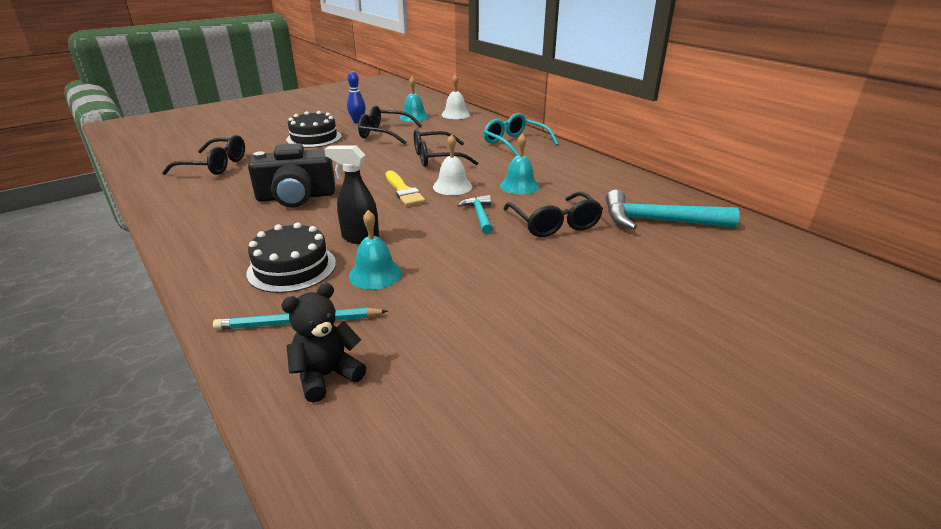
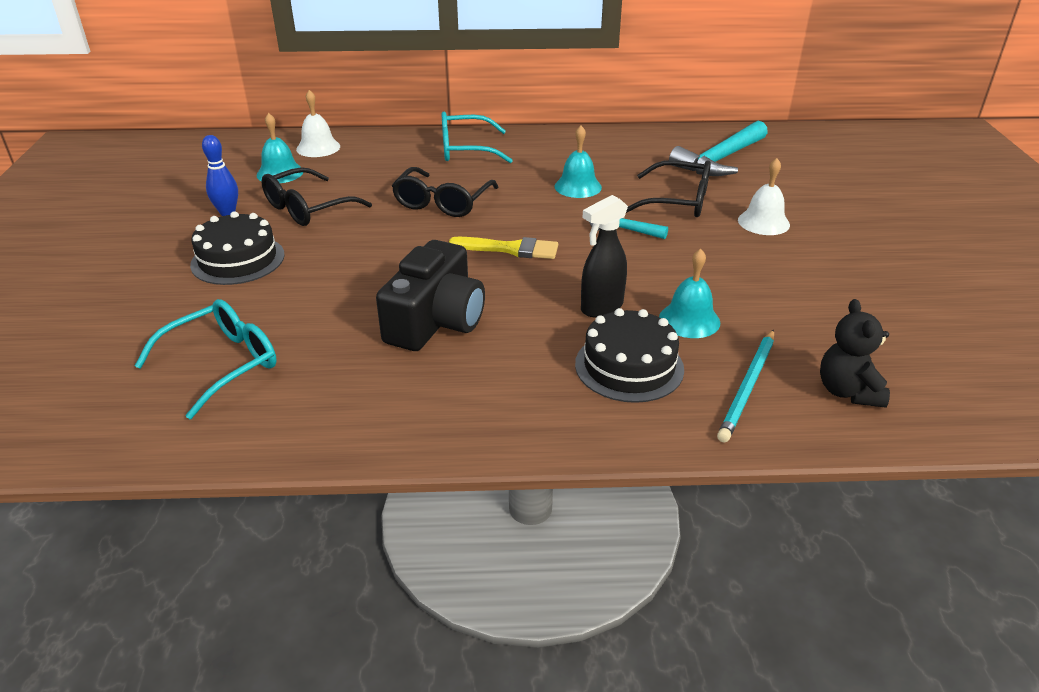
camera: 55 degrees left, 5 degrees up
(215, 166) = (222, 364): black glasses -> turquoise glasses
(452, 186) = (534, 219): white bell -> white bell (763, 222)

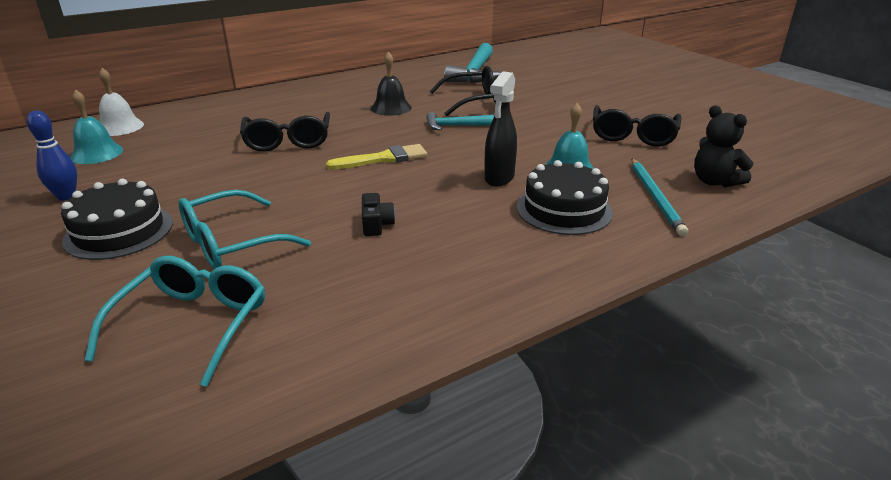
camera: 30 degrees left, 5 degrees down
(307, 208) = (157, 173): black glasses -> black glasses (633, 135)
(436, 321) = (376, 224): black camera -> black camera, size x0.42
(465, 150) = (269, 102): turquoise glasses -> turquoise glasses (231, 243)
(578, 186) = (391, 108): turquoise bell -> black bell
(763, 222) = (546, 101): white bell -> none

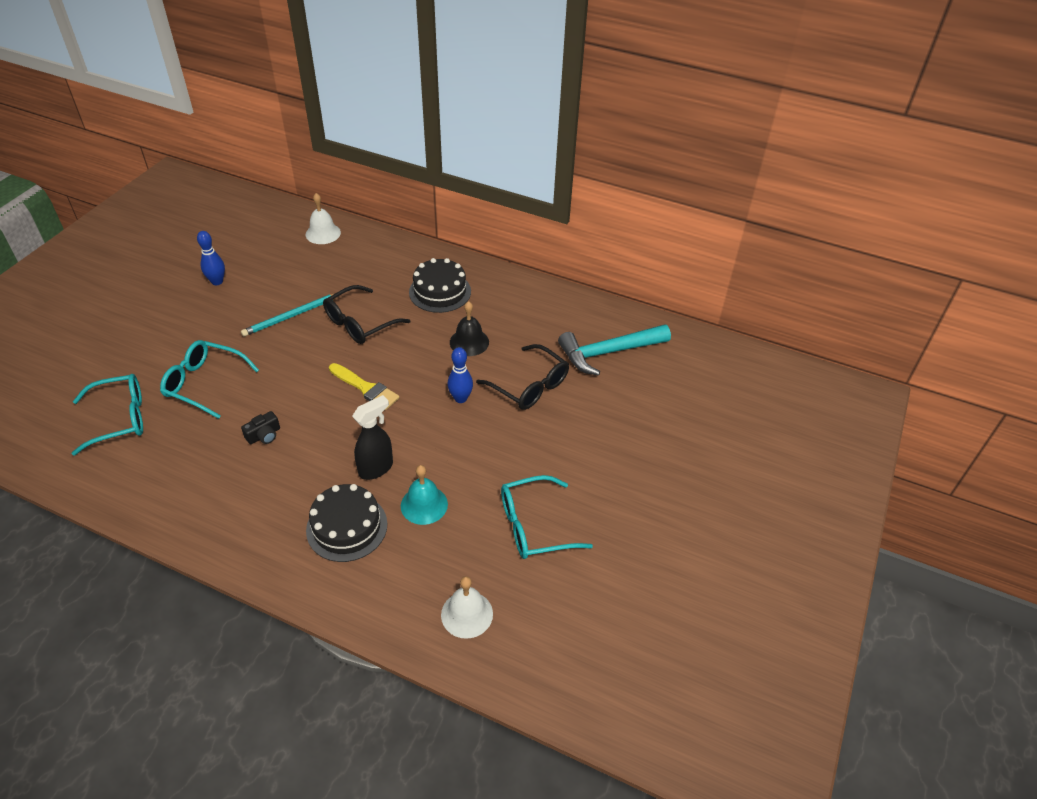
camera: 55 degrees right, 15 degrees up
(96, 153) = (278, 252): turquoise bell -> none
(119, 231) = (191, 330): black cake -> black cake (440, 291)
(455, 126) = (460, 398): turquoise hammer -> blue bowling pin
(499, 178) = (376, 468): black spray bottle -> black spray bottle turned 150 degrees clockwise
(633, 135) = (534, 526): black glasses -> turquoise glasses
(655, 198) = (405, 579): turquoise pencil -> turquoise pencil (291, 316)
(714, 182) = (467, 614): black teddy bear -> white bell

